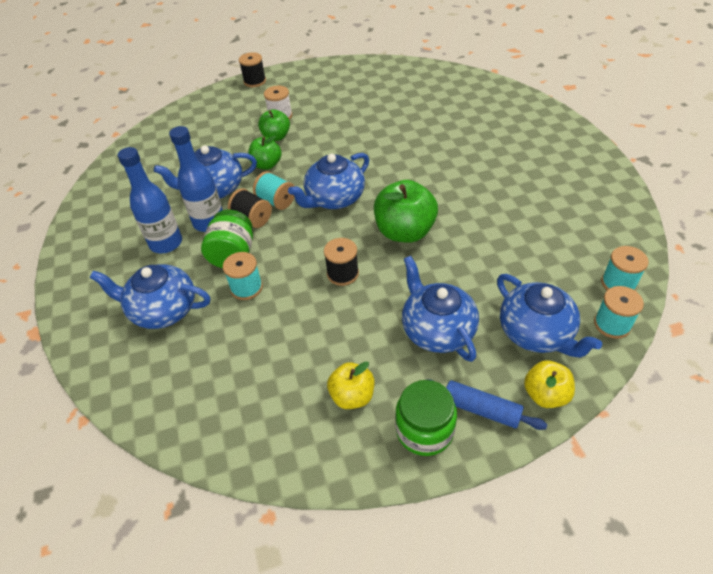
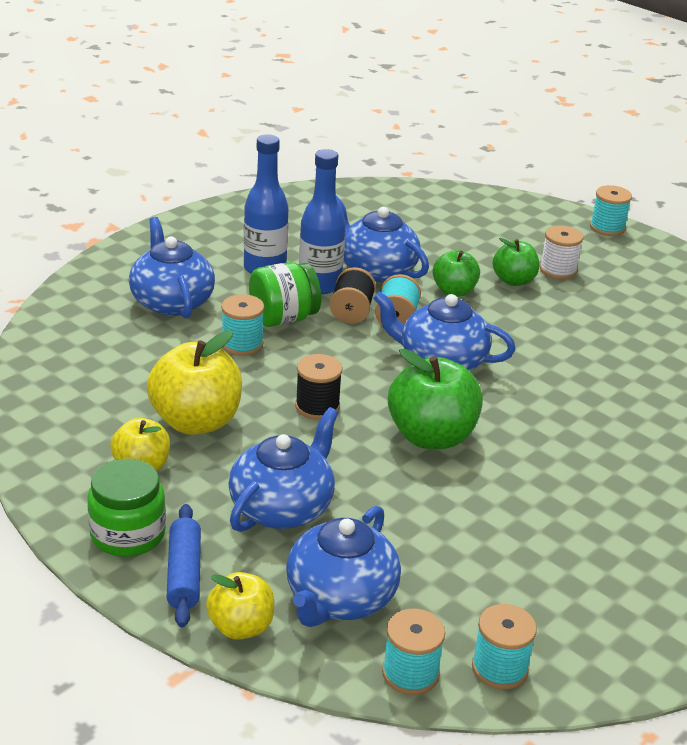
camera: 55 degrees right, 15 degrees down
(255, 81) = (607, 228): black spool -> turquoise spool
(319, 345) = (196, 421): none -> yellow apple

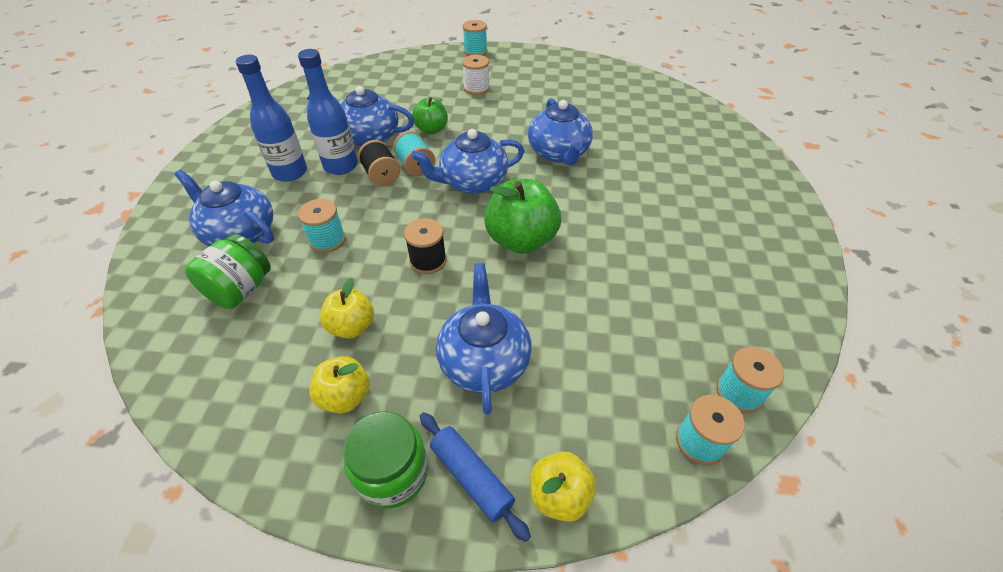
camera: 35 degrees left, 15 degrees up
(196, 421) = (352, 326): yellow apple -> yellow apple, size x0.60
(283, 318) = (339, 204): green jar -> green jar (240, 290)
(340, 598) = (596, 412): blue teapot -> blue teapot (558, 153)
(513, 280) = (459, 106): green apple -> none

